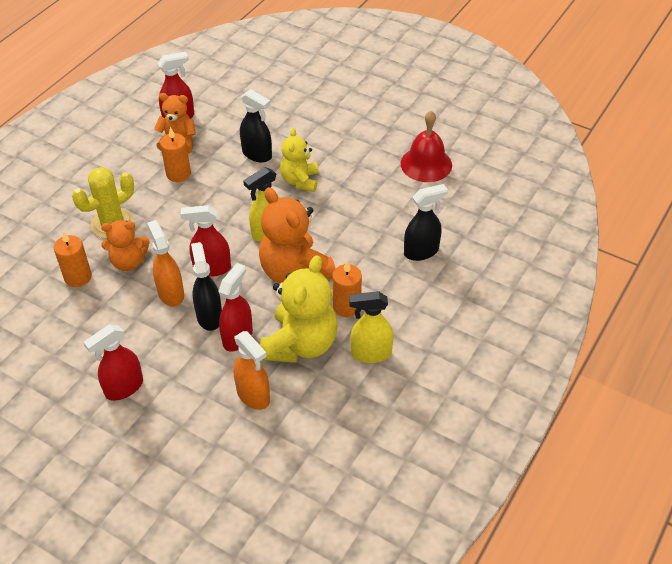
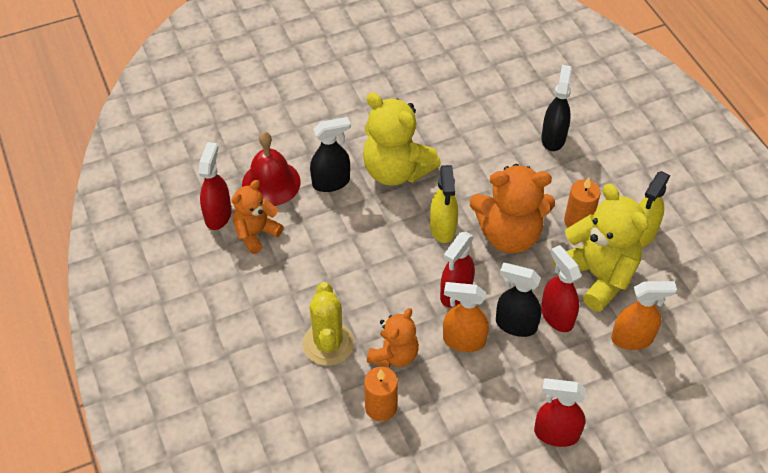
camera: 55 degrees left, 5 degrees up
(123, 388) = (556, 434): red spray bottle -> red spray bottle turned 105 degrees clockwise
(178, 174) = (303, 256): orange candle -> none
(300, 181) = (396, 170): yellow teddy bear -> yellow teddy bear, size x1.66
(426, 164) = (452, 76): red bell -> red bell (271, 183)

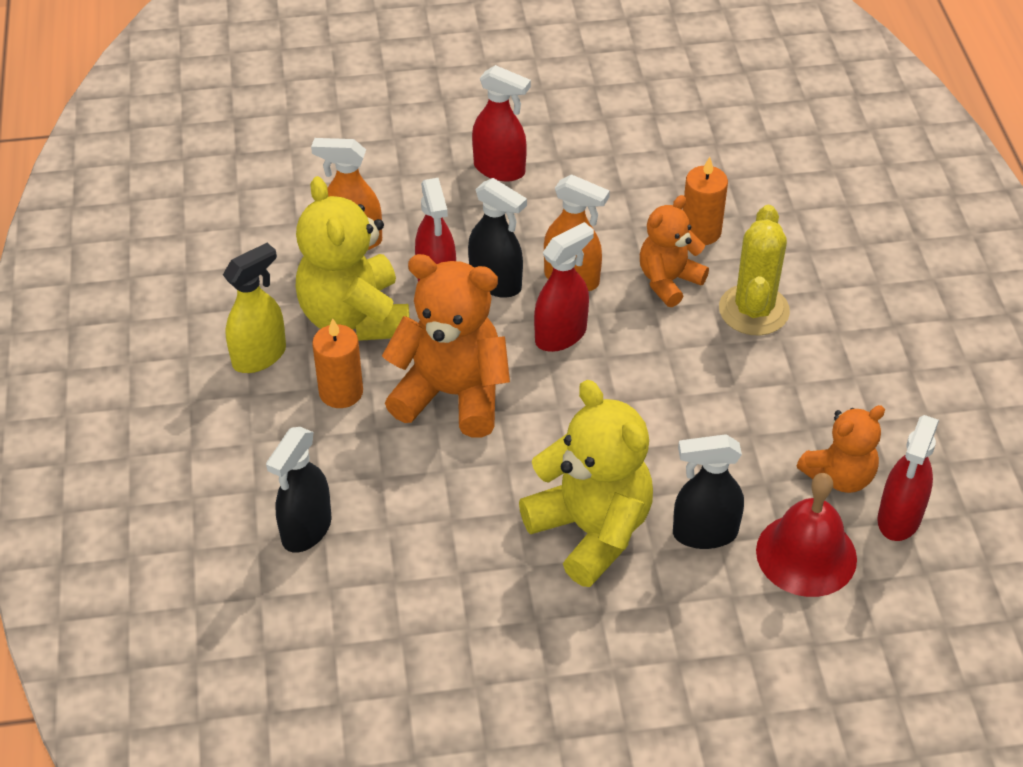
camera: 165 degrees left, 5 degrees down
(443, 228) = (547, 424): yellow spray bottle -> none

